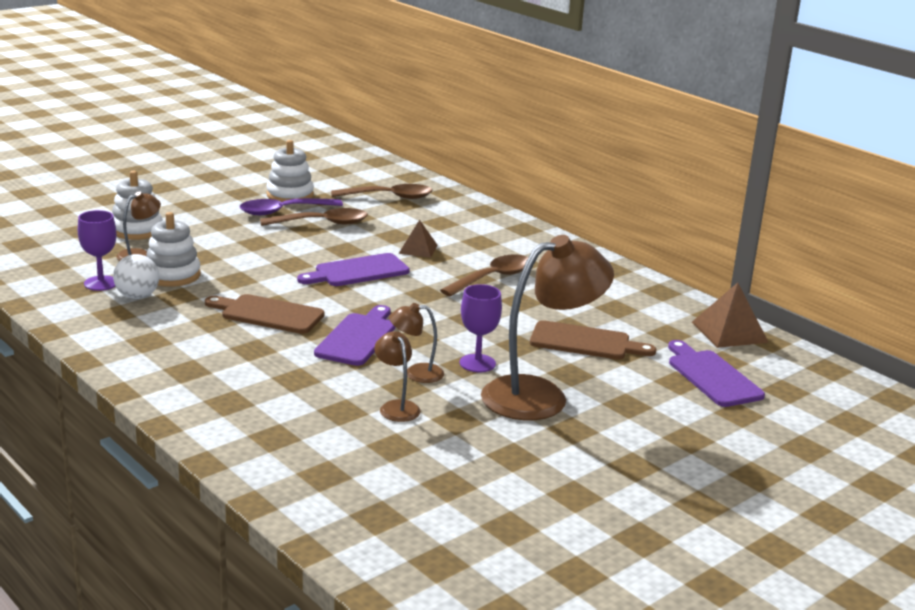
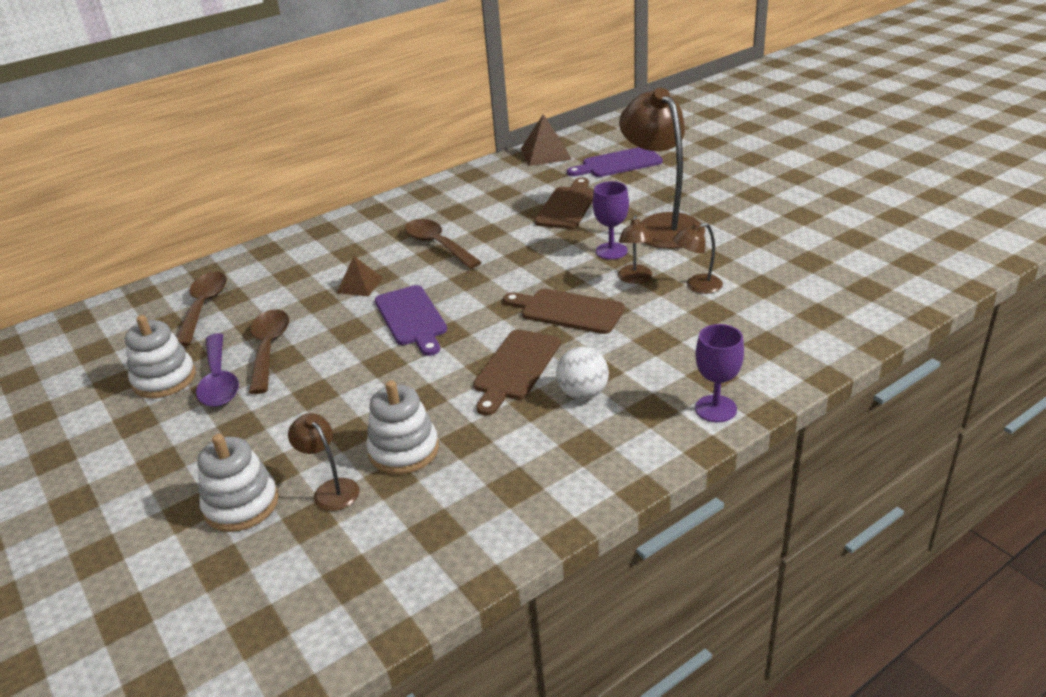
camera: 80 degrees left, 10 degrees up
(101, 283) = (421, 512): purple goblet -> purple goblet (715, 409)
(137, 296) = (465, 472): white ball -> white ball (583, 393)
(358, 338) = (567, 311): purple cutting board -> brown cutting board

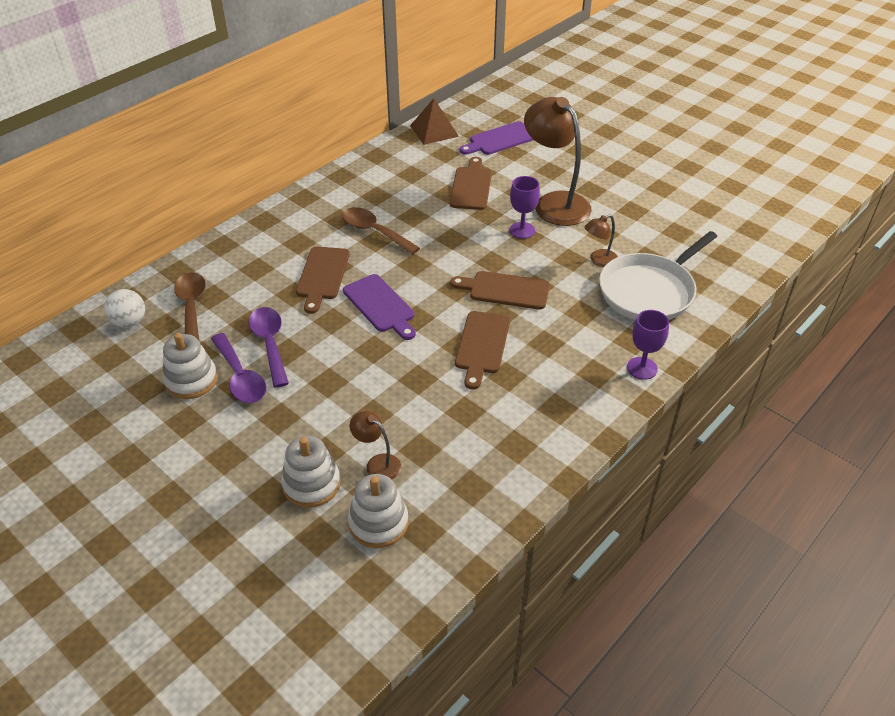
camera: 15 degrees left, 10 degrees up
(269, 349) = (270, 344): brown spoon -> purple spoon
(359, 285) = (322, 276): brown pyramid -> brown cutting board
(404, 450) = (421, 425): white stacking toy -> white stacking toy (378, 523)
(583, 393) = (541, 364): white ball -> white ball (129, 322)
(635, 279) = (549, 256): brown lamp -> none
(753, 322) = (649, 291): none -> white pan

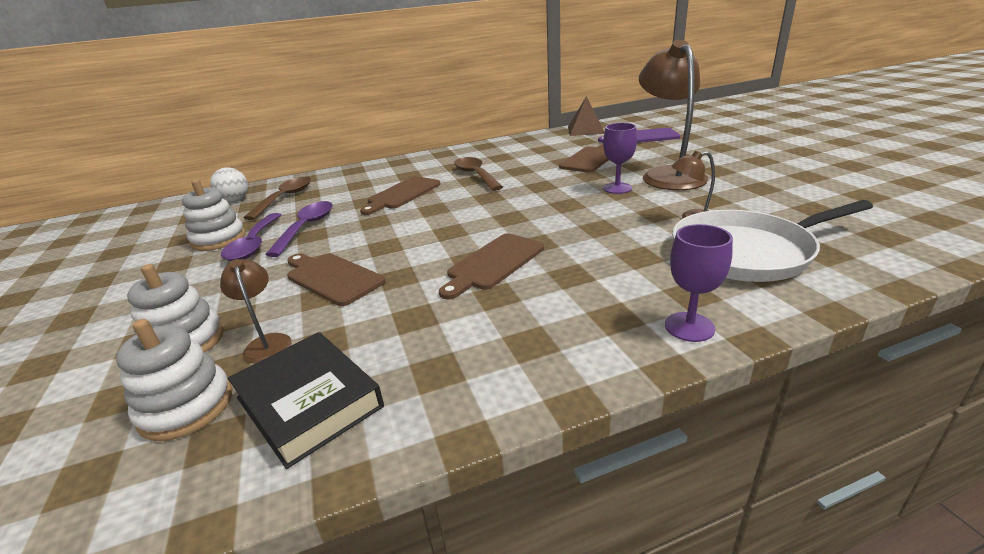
camera: 30 degrees right, 15 degrees down
(380, 305) = (427, 218): purple cutting board -> none
(456, 491) = (308, 402): none -> black book
(505, 290) = (561, 226): brown cutting board -> brown cutting board (332, 278)

